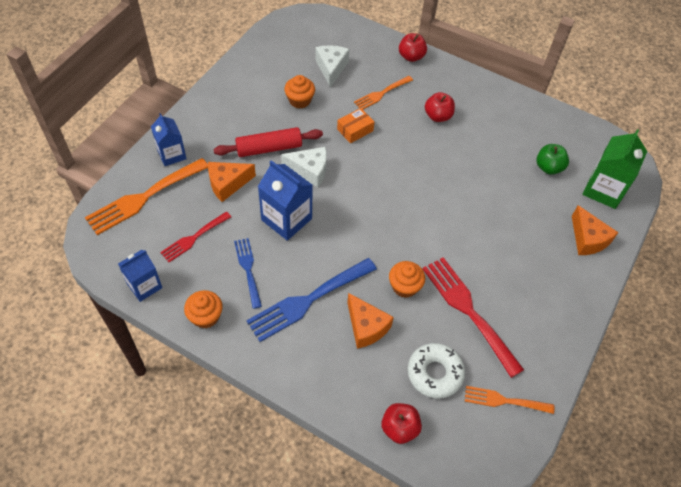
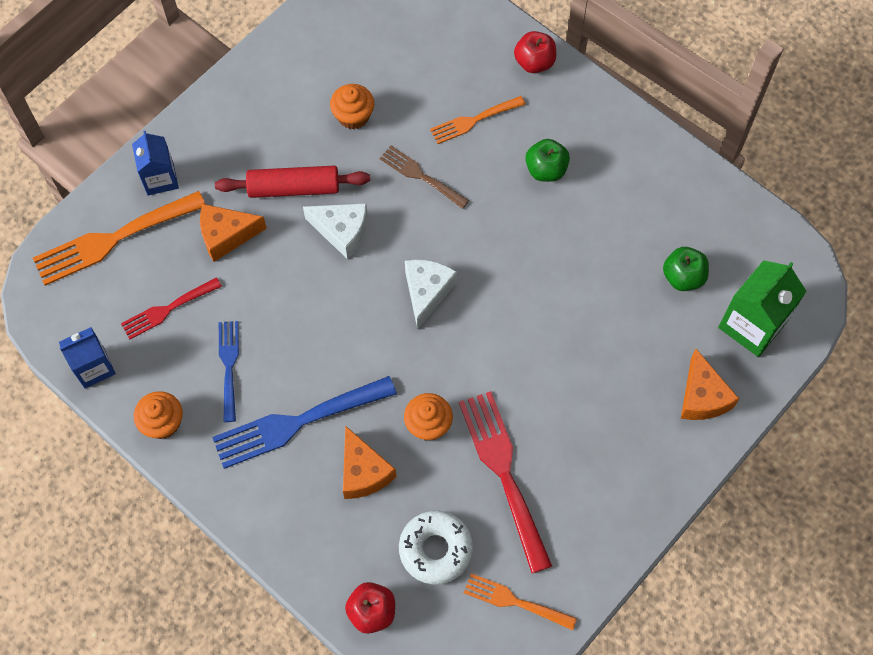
camera: 15 degrees right, 10 degrees up
(286, 219) = (294, 301): blue carton -> none
(331, 68) = (411, 67): white cheese -> white cheese (427, 292)
(355, 130) = (420, 176): orange box -> brown fork
(438, 116) = (546, 170): red apple -> green apple

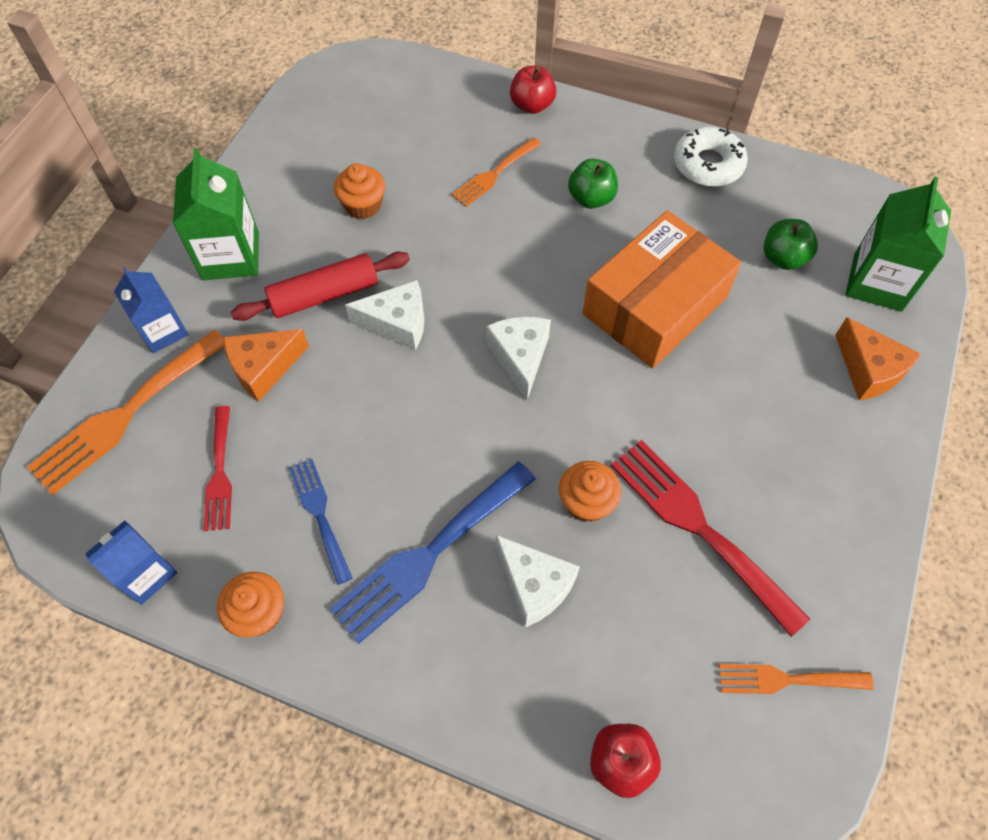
camera: 20 degrees left, 5 degrees down
(167, 309) = (220, 473): red fork -> red fork turned 45 degrees counterclockwise
(232, 129) = (231, 256): none -> green carton
(363, 472) = (534, 585): orange cheese -> white cheese
(420, 176) = (461, 242): brown fork -> none
(435, 549) = (663, 650): white donut -> white donut (708, 164)
(554, 284) = (655, 305): none -> orange box

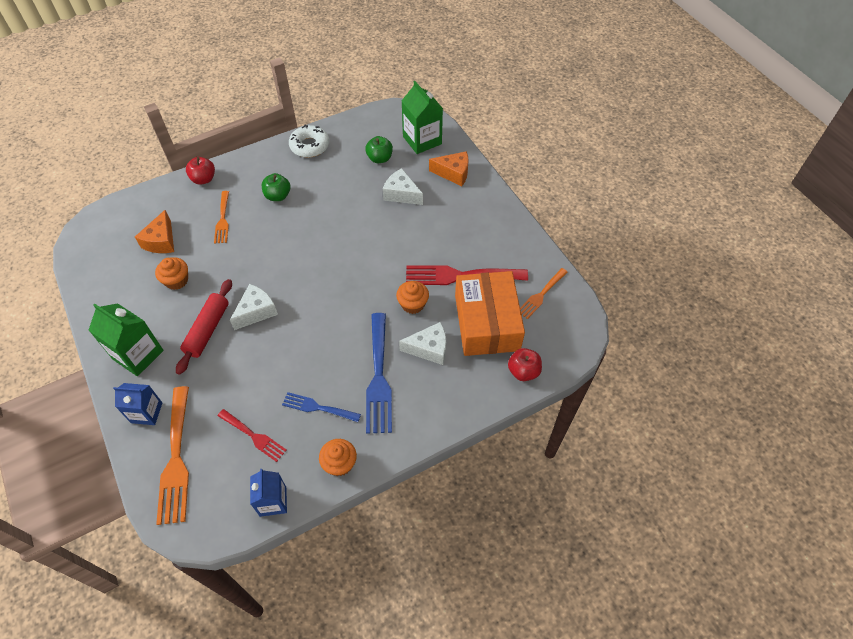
camera: 50 degrees left, 5 degrees down
(264, 368) = (218, 381): orange cheese -> orange cheese (161, 241)
(520, 357) = (324, 278): white cheese -> white cheese (401, 194)
(655, 305) = (353, 215): orange box -> orange box (487, 322)

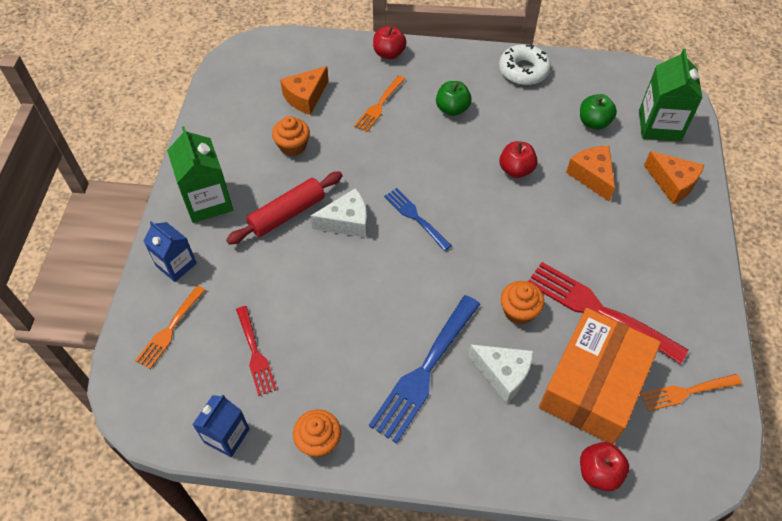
camera: 35 degrees right, 0 degrees up
(176, 459) = (170, 330): orange fork -> orange fork, size x0.58
(317, 407) = (338, 364): blue fork -> blue fork (415, 217)
(350, 215) = (516, 170): none -> red apple
(401, 194) = (592, 176): white cheese -> orange cheese

